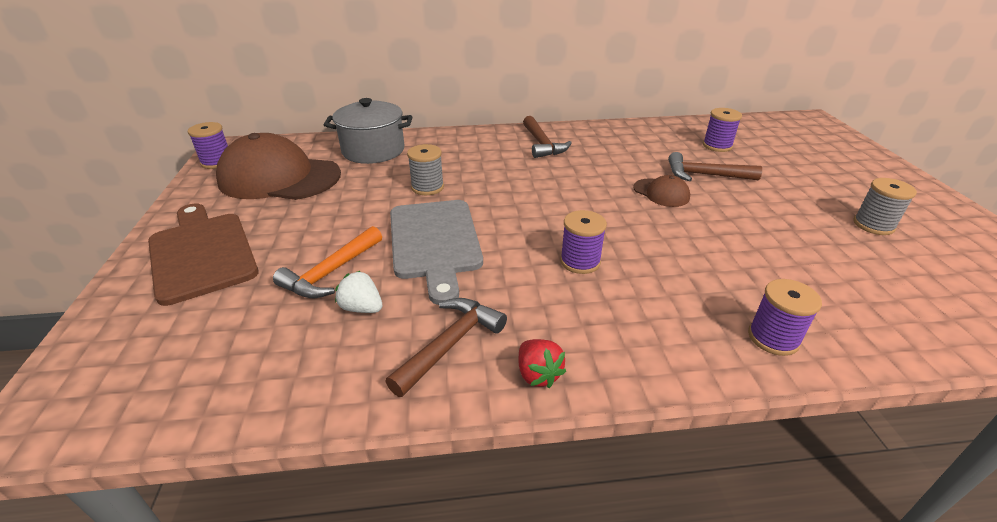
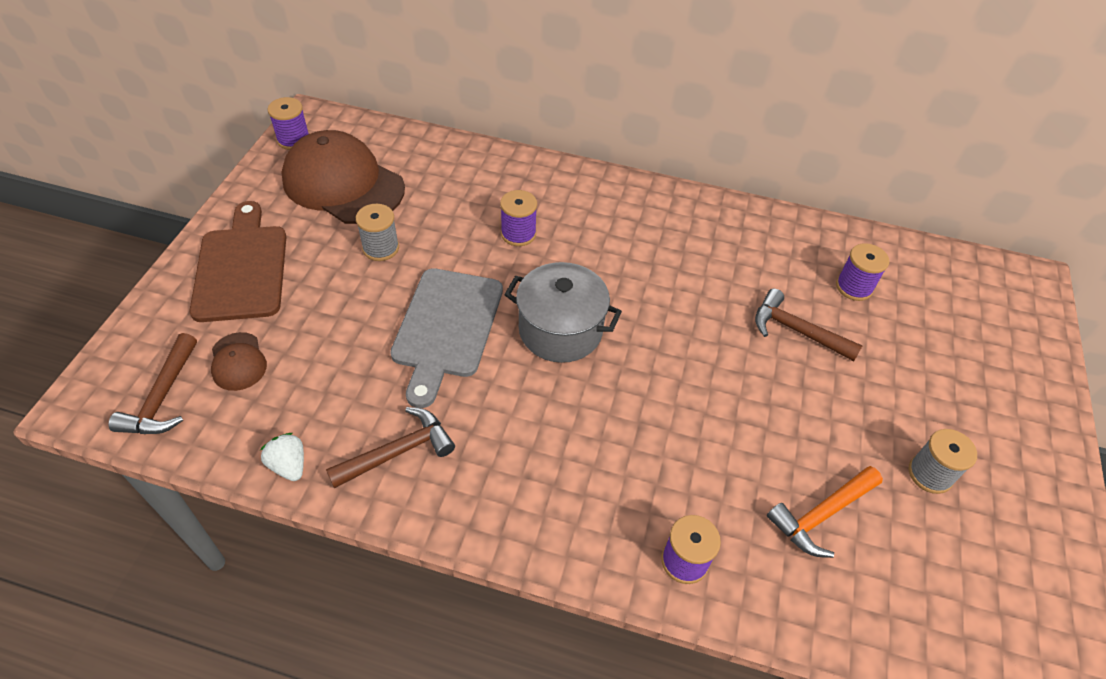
camera: 20 degrees right, 15 degrees up
(331, 272) = (338, 332): orange hammer -> orange hammer (821, 515)
(362, 308) = (346, 384): white strawberry -> white strawberry (289, 465)
(373, 150) = (452, 169): grey pot -> grey pot (560, 330)
(427, 187) = (479, 247): grey spool -> grey spool (381, 248)
(538, 374) = (451, 510): red strawberry -> none
(542, 144) = (642, 216): brown hammer -> brown hammer (163, 397)
(580, 261) = (568, 403): purple spool -> purple spool (518, 234)
(661, 193) = (722, 340): brown cap -> brown cap (238, 361)

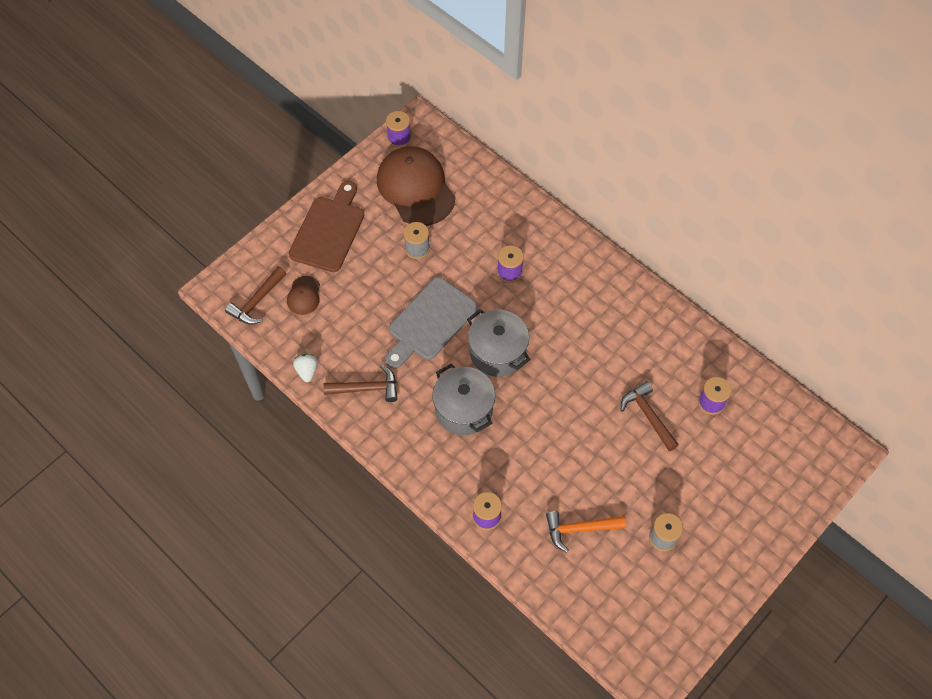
camera: 30 degrees right, 10 degrees up
(558, 421) = (463, 409): none -> grey pot

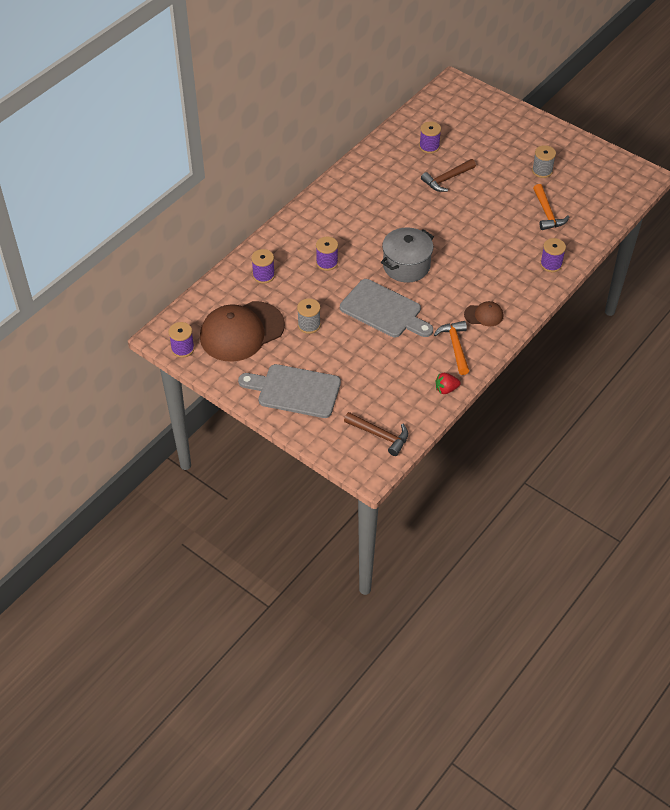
camera: 95 degrees left, 10 degrees down
(304, 295) = (369, 401): brown cap -> brown cap (484, 315)
(307, 371) = (446, 389): white strawberry -> red strawberry
(329, 231) = (295, 390): brown cutting board -> grey cutting board
(366, 388) = (455, 346): brown hammer -> orange hammer
(463, 409) = (463, 283): grey pot -> none
(495, 211) = (263, 275): none -> purple spool

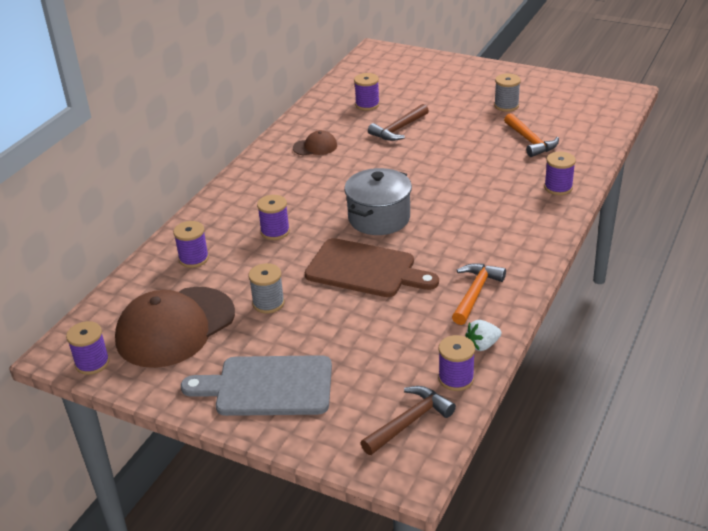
camera: 10 degrees left, 15 degrees down
(380, 435) = (409, 422): brown hammer -> brown hammer turned 60 degrees counterclockwise
(383, 310) = (365, 269): grey cutting board -> brown cutting board
(420, 411) = (456, 378): none -> purple spool
(446, 389) = (482, 345): red strawberry -> white strawberry
(455, 346) = (475, 293): orange hammer -> orange hammer turned 45 degrees clockwise
(484, 315) = (498, 252): brown cap -> brown cap (315, 147)

